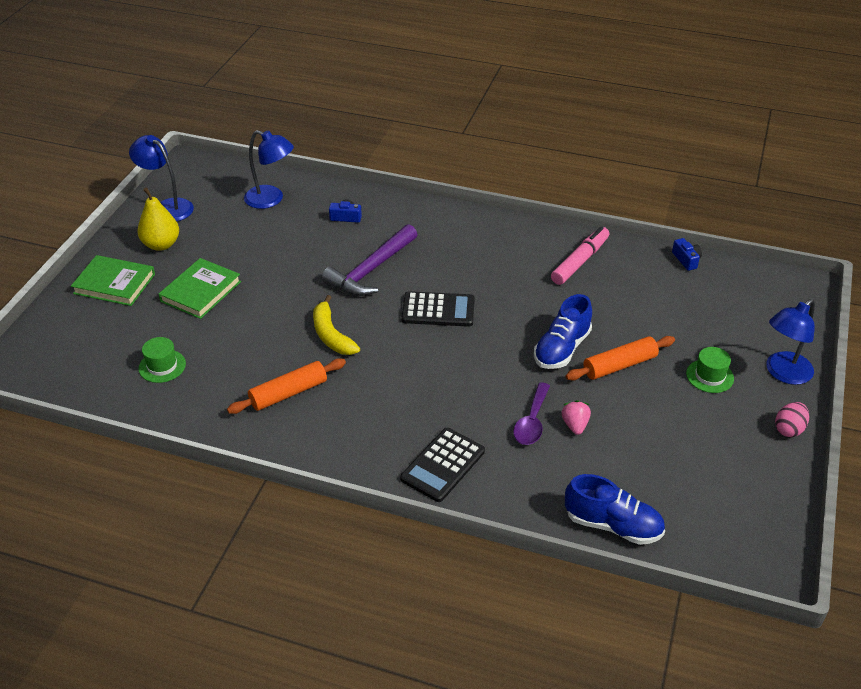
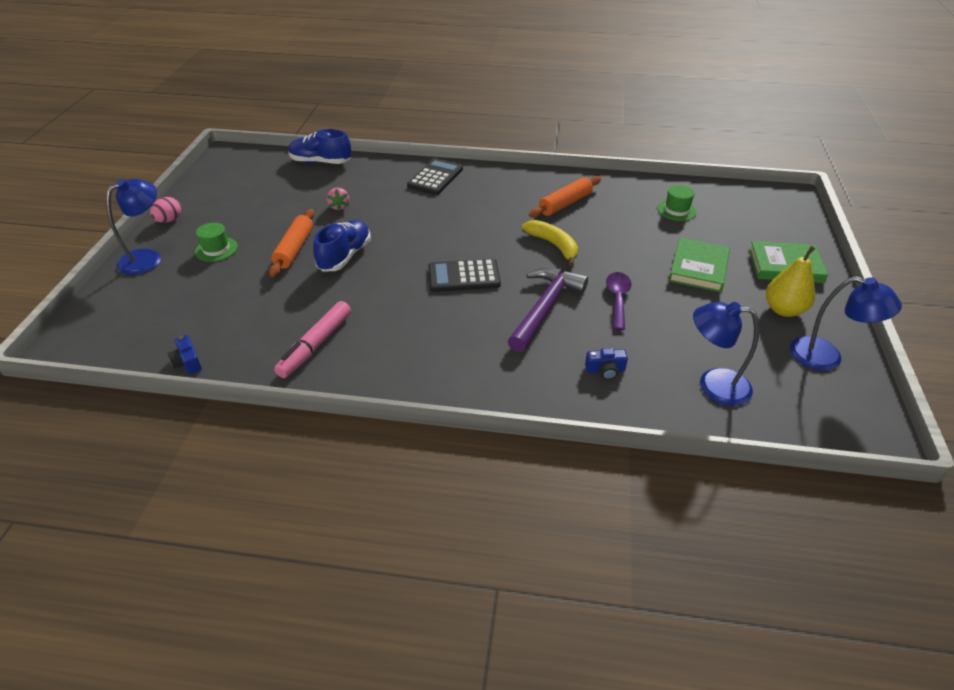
camera: 170 degrees right, 0 degrees up
(532, 422) = (372, 205): purple spoon -> purple spoon (617, 299)
(619, 365) = (294, 249): orange rolling pin -> orange rolling pin turned 45 degrees counterclockwise

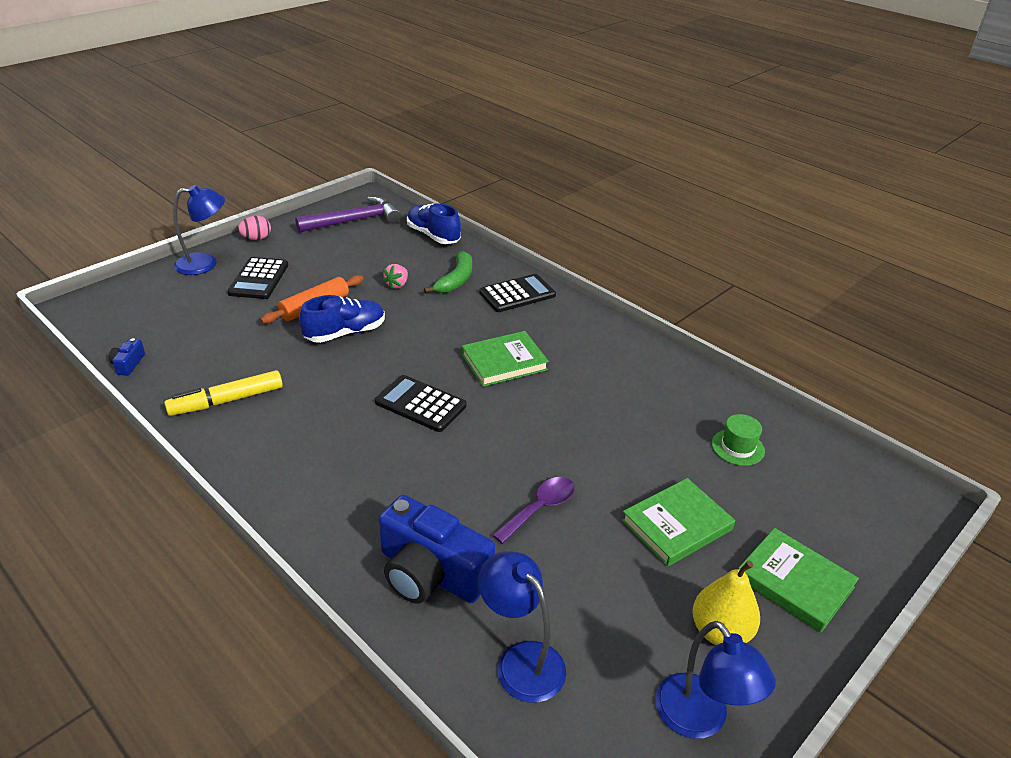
camera: 35 degrees right, 5 degrees down
(216, 249) = (259, 279): green hat -> black calculator
(315, 345) = (226, 401): pink marker -> yellow marker
(379, 185) = (456, 280): none -> green banana
(483, 224) = (504, 362): none -> green book
(545, 308) = (455, 476): purple hammer -> purple hammer (355, 221)
(554, 245) = (546, 418): yellow banana -> none
(565, 204) = (615, 380): orange rolling pin -> none
(605, 370) = (431, 573): blue camera -> blue camera, size x2.39

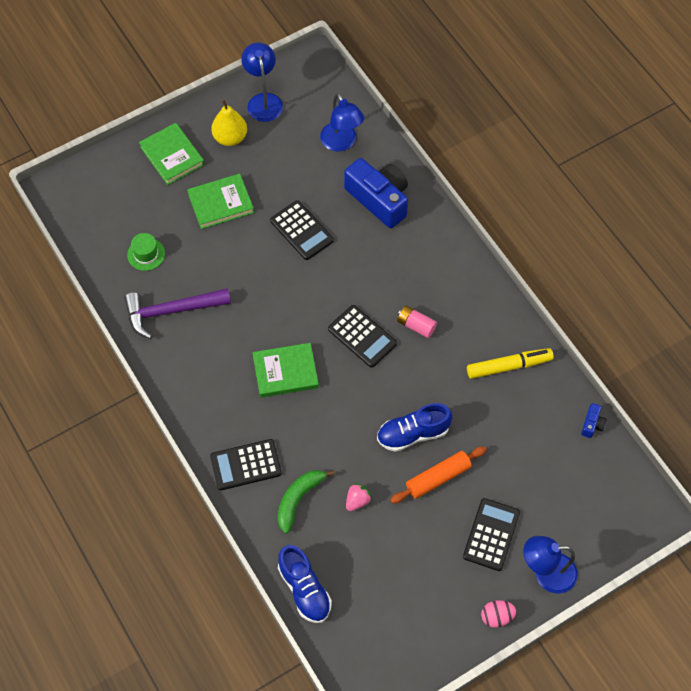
camera: 165 degrees left, 25 degrees up
(351, 424) = (416, 325): none -> pink battery
(355, 221) = (387, 639): purple hammer -> purple hammer (171, 311)
(540, 508) = (301, 230): purple spoon -> black calculator

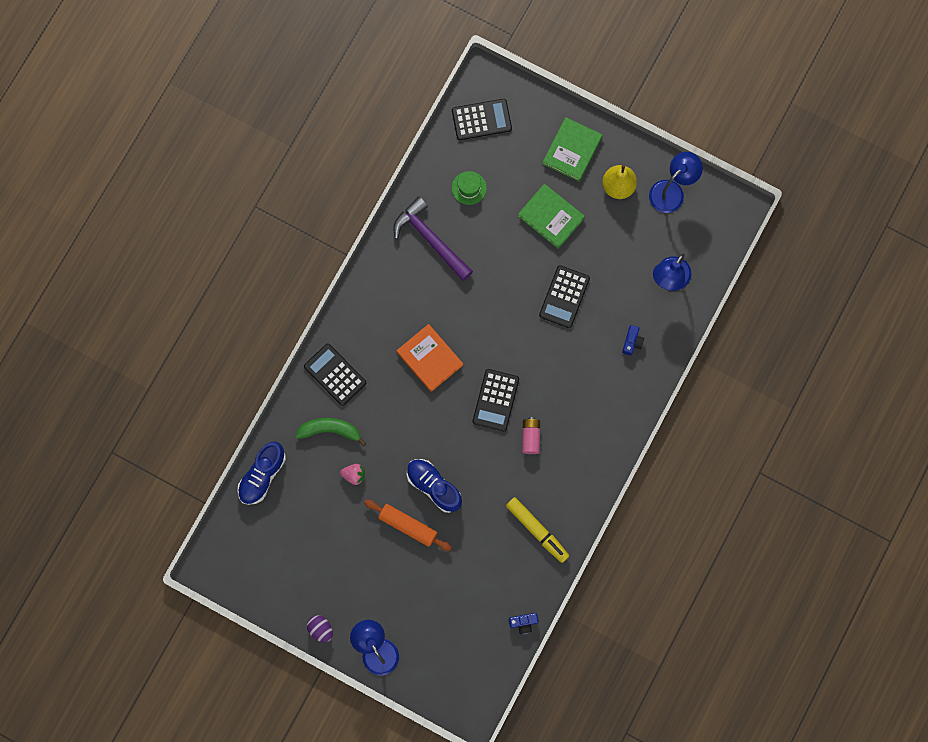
camera: 60 degrees right, 15 degrees up
(285, 372) = (429, 358): green book -> orange book
(379, 199) = (632, 342): blue camera -> blue camera, size x0.42
(491, 534) = (384, 591): black calculator -> black calculator (481, 120)
(497, 617) = (320, 629): pink egg -> purple egg

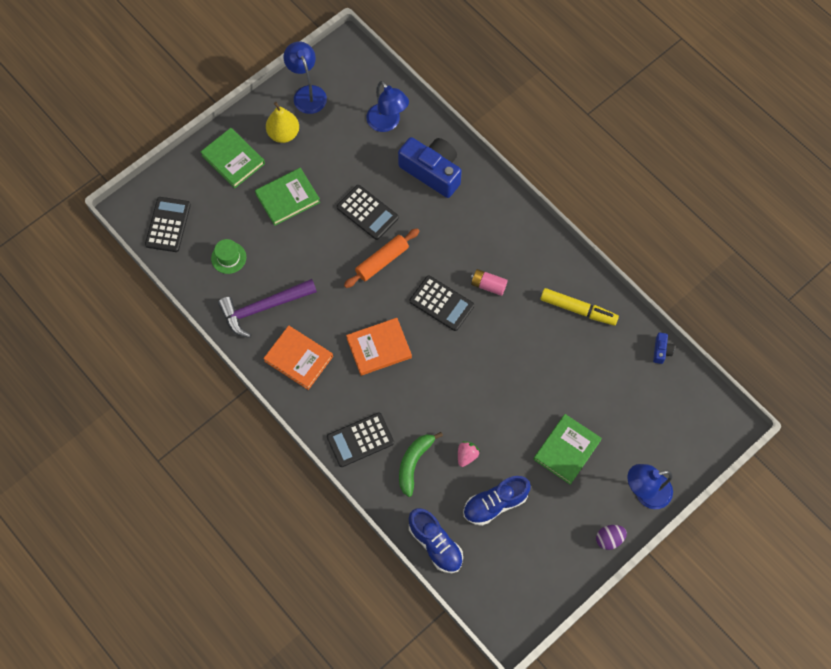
camera: 70 degrees left, 10 degrees down
(392, 290) = (298, 358): none -> orange book
(392, 564) = (566, 450): none -> green book
(408, 526) = (534, 422): orange rolling pin -> orange rolling pin (382, 261)
(434, 486) = (504, 386): blue shoe -> blue shoe (495, 504)
(537, 530) = (578, 309): yellow marker -> yellow marker turned 45 degrees clockwise
(632, 342) = (432, 171): blue camera -> blue camera, size x2.39

